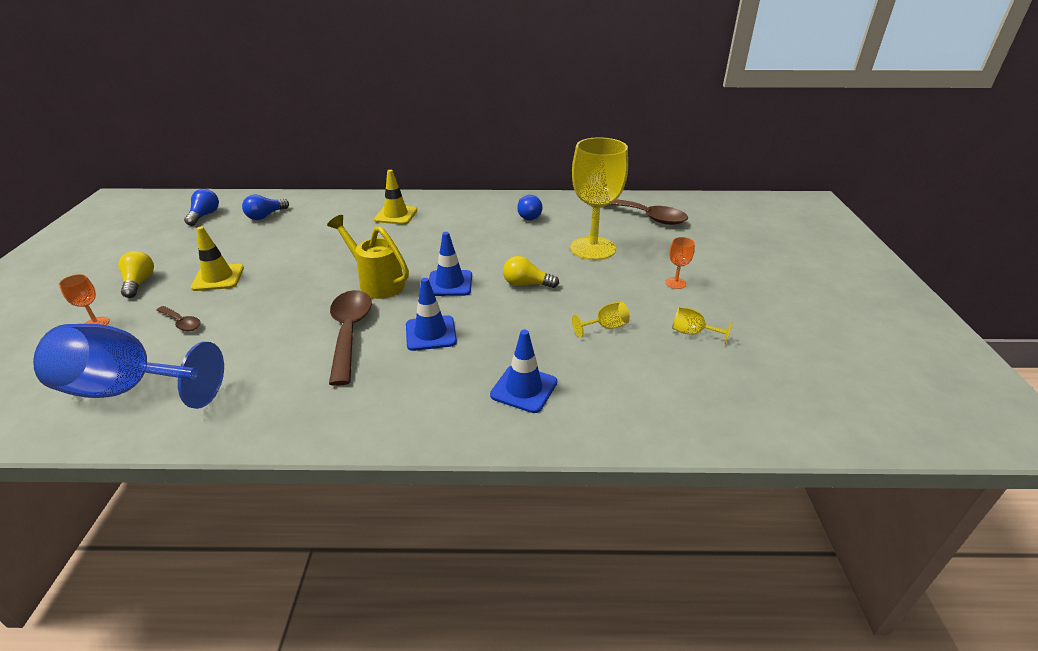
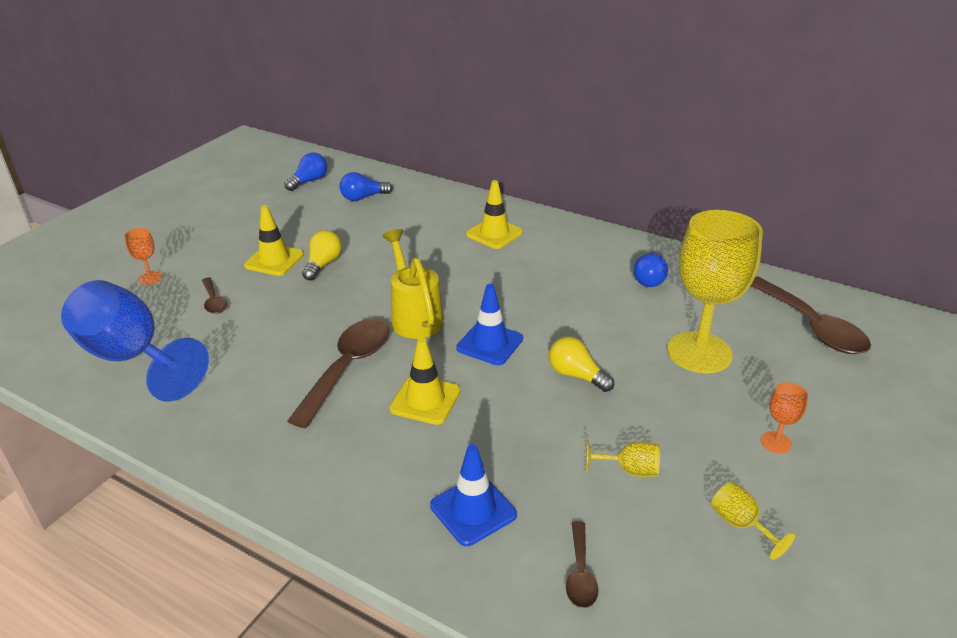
camera: 30 degrees right, 0 degrees up
(139, 283) = (208, 244): yellow light bulb -> yellow light bulb (323, 264)
(431, 333) = (425, 400): blue traffic cone -> yellow traffic cone
(625, 397) = (580, 573): none -> brown spoon

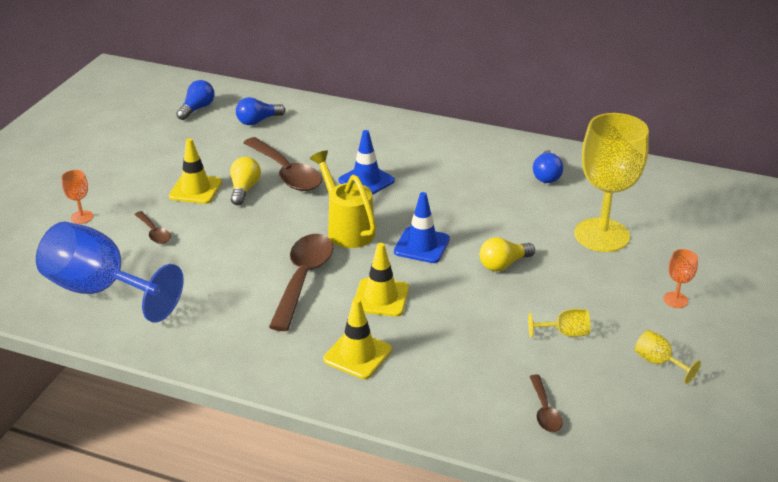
camera: 10 degrees left, 0 degrees up
(473, 510) = (448, 377): blue traffic cone -> blue traffic cone (366, 181)
(494, 233) = (395, 146): yellow traffic cone -> yellow traffic cone (357, 355)
(576, 375) = (503, 264): yellow light bulb -> yellow light bulb turned 60 degrees counterclockwise
(811, 326) = (690, 204): brown spoon -> brown spoon (286, 173)

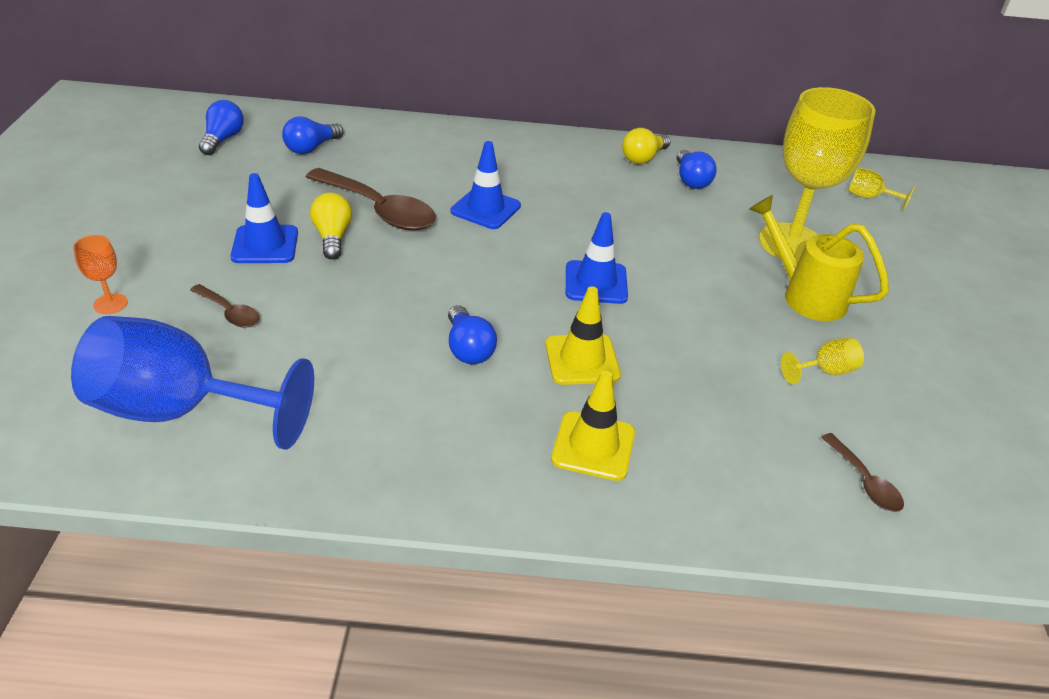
camera: 20 degrees left, 5 degrees up
(195, 189) = (265, 245): yellow traffic cone -> blue traffic cone
(303, 278) = (468, 348): brown spoon -> blue light bulb
(347, 228) = (491, 272): yellow watering can -> yellow watering can (804, 295)
(503, 264) = (705, 293): yellow light bulb -> yellow light bulb (643, 158)
(658, 362) = (948, 391): yellow goblet -> yellow goblet (869, 197)
(675, 300) = (916, 310): orange goblet -> none

